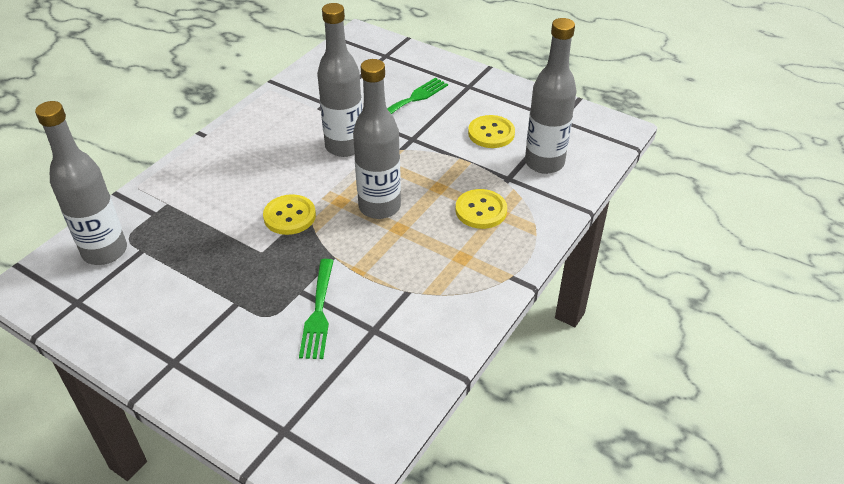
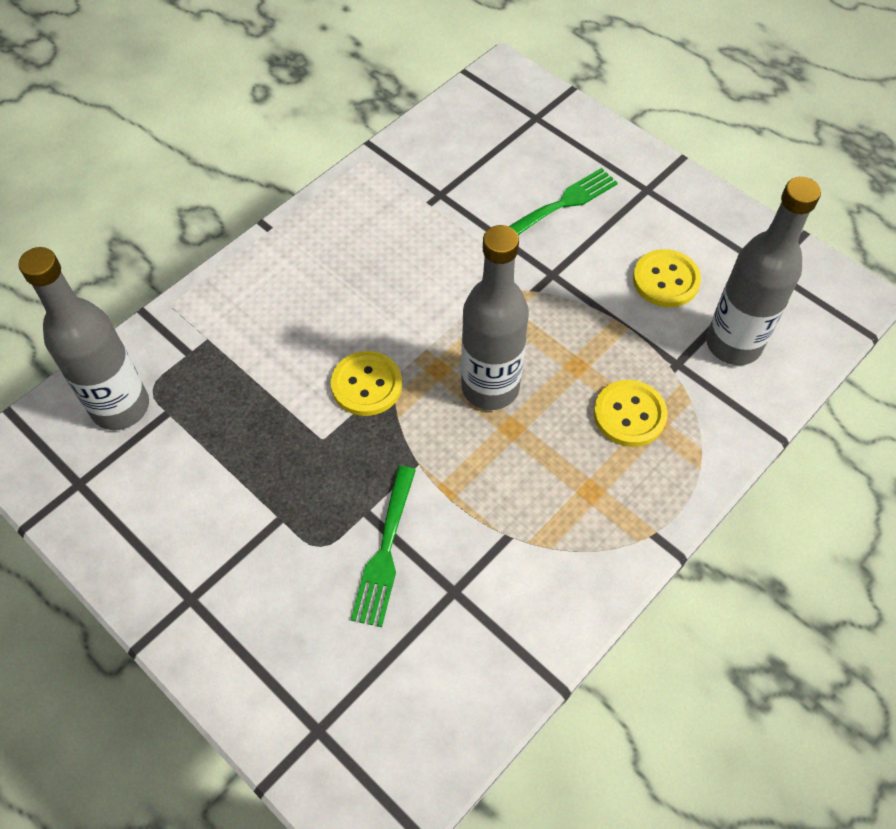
camera: 10 degrees right, 15 degrees up
(344, 146) = (456, 275): grey bottle -> none

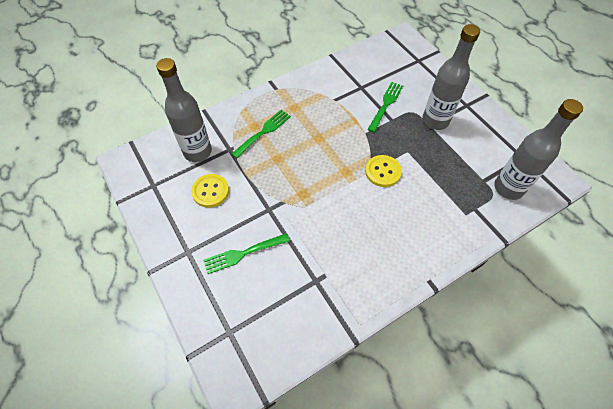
camera: 165 degrees left, 0 degrees up
(490, 387) = (323, 157): grey bottle -> grey bottle (435, 121)
(629, 415) = (263, 132): yellow button -> green fork

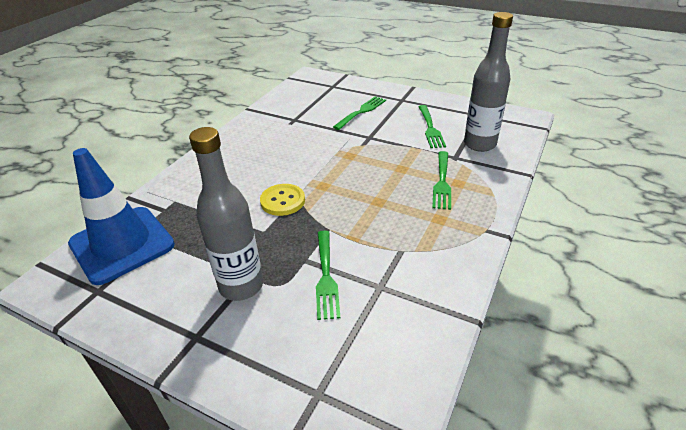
camera: 150 degrees right, 20 degrees down
(210, 191) = (430, 128): yellow button -> green fork
(508, 188) = (122, 244): grey bottle -> blue traffic cone

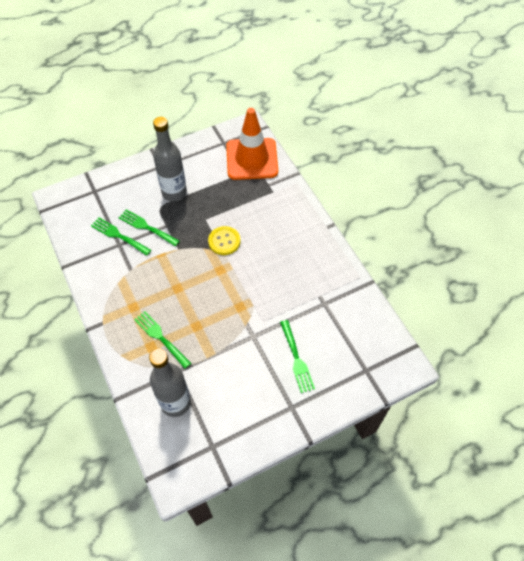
camera: 125 degrees right, 20 degrees up
(122, 244) = (252, 159): blue traffic cone -> orange traffic cone
(430, 128) = (227, 388): green fork -> green fork (119, 236)

